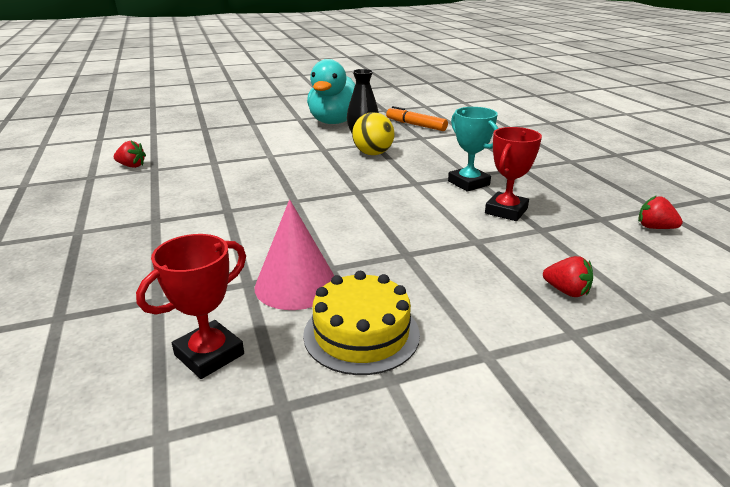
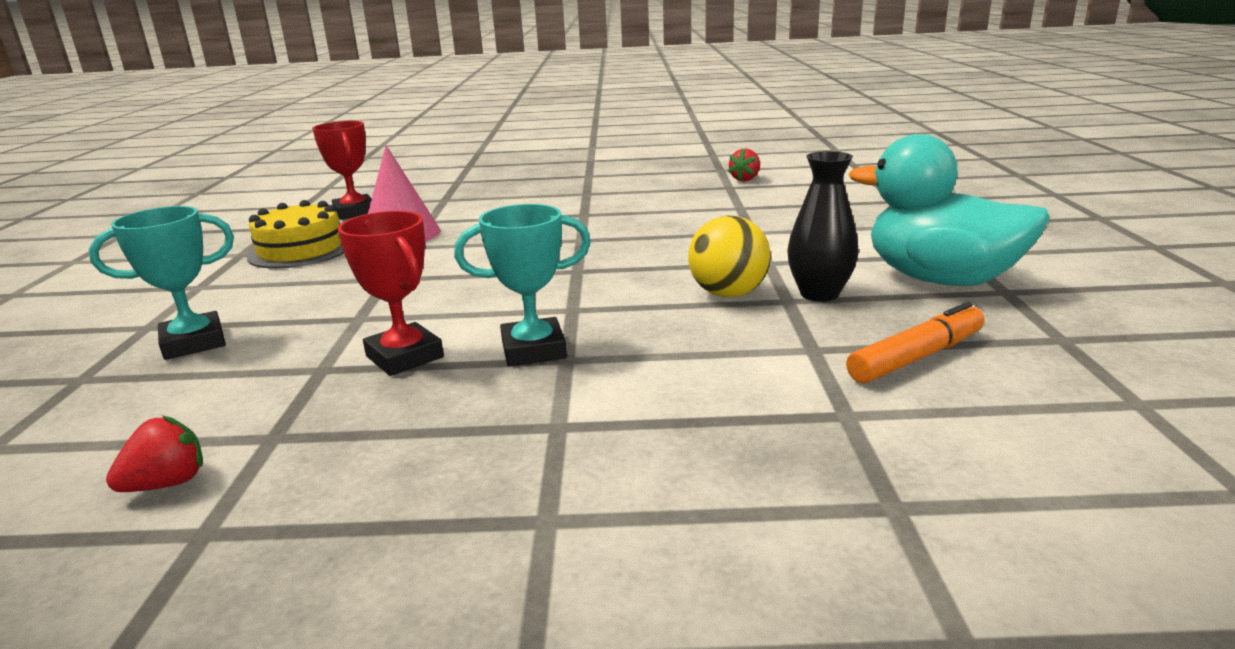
camera: 110 degrees right, 5 degrees down
(566, 291) = (194, 343): red strawberry -> turquoise trophy

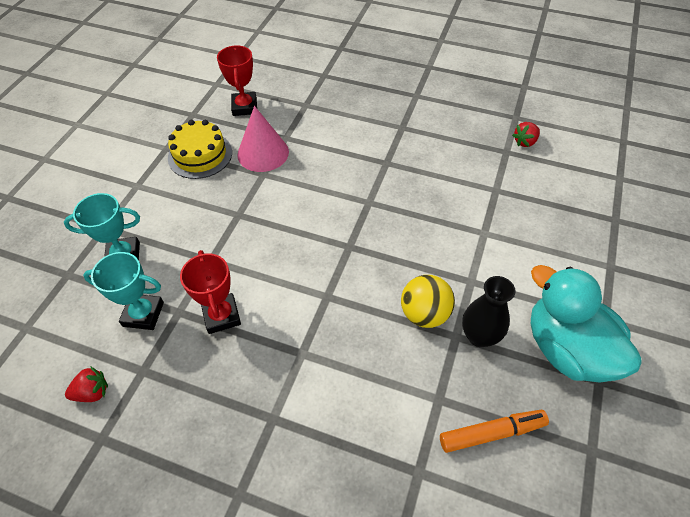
camera: 20 degrees right, 30 degrees up
(533, 350) = (288, 336): turquoise trophy -> turquoise trophy (143, 314)

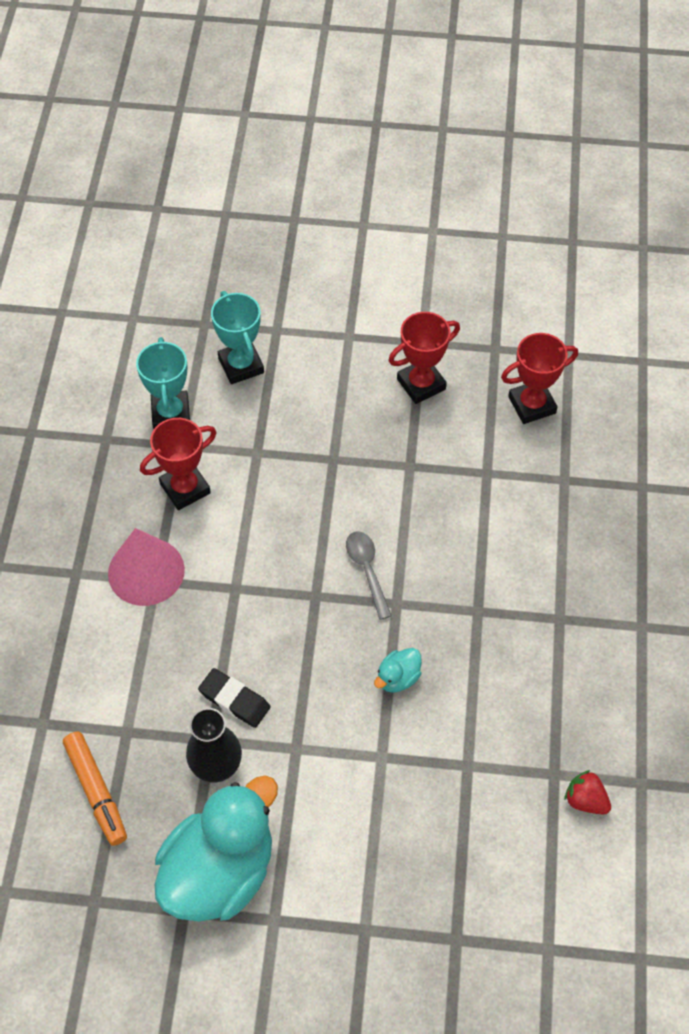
camera: 75 degrees right, 5 degrees up
(92, 392) = (75, 406): red strawberry -> none
(200, 155) = (421, 384): yellow cake -> red trophy
(263, 153) = (448, 454): pink cone -> pink cone (146, 571)
(338, 213) = (367, 570): none -> grey spoon
(424, 314) = (234, 700): yellow ball -> black eraser
(426, 212) = (398, 678): none -> turquoise duck

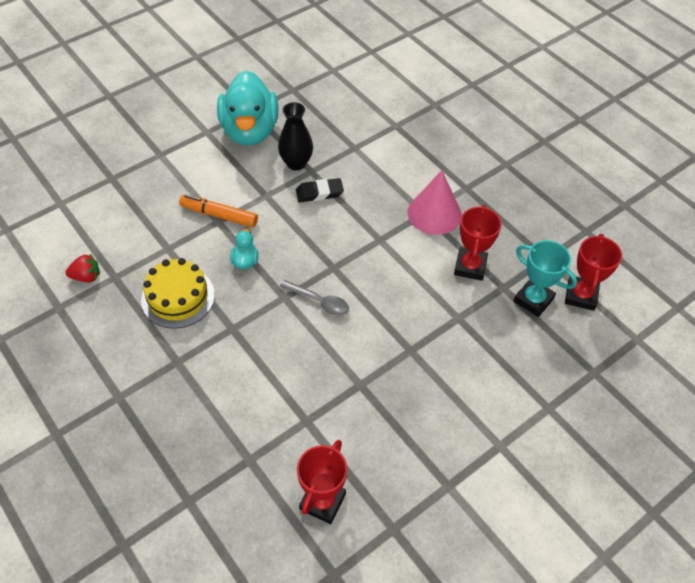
camera: 135 degrees right, 5 degrees down
(96, 791) = (339, 120): orange marker -> orange marker (219, 215)
(241, 365) = (536, 363): turquoise trophy -> none
(421, 384) = (413, 450): red trophy -> red trophy (581, 295)
(504, 691) = (178, 297): none -> yellow cake

